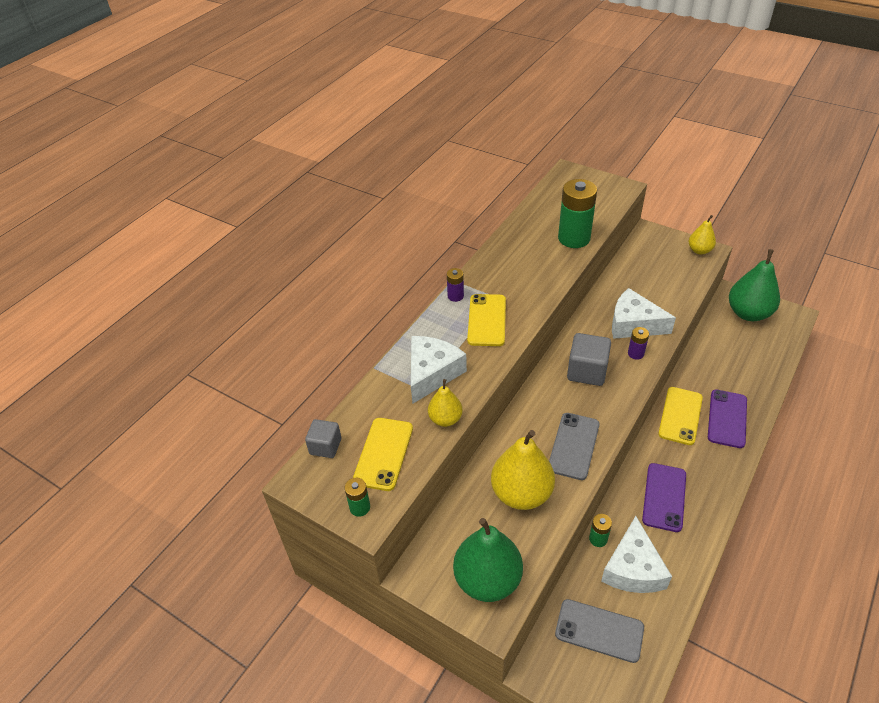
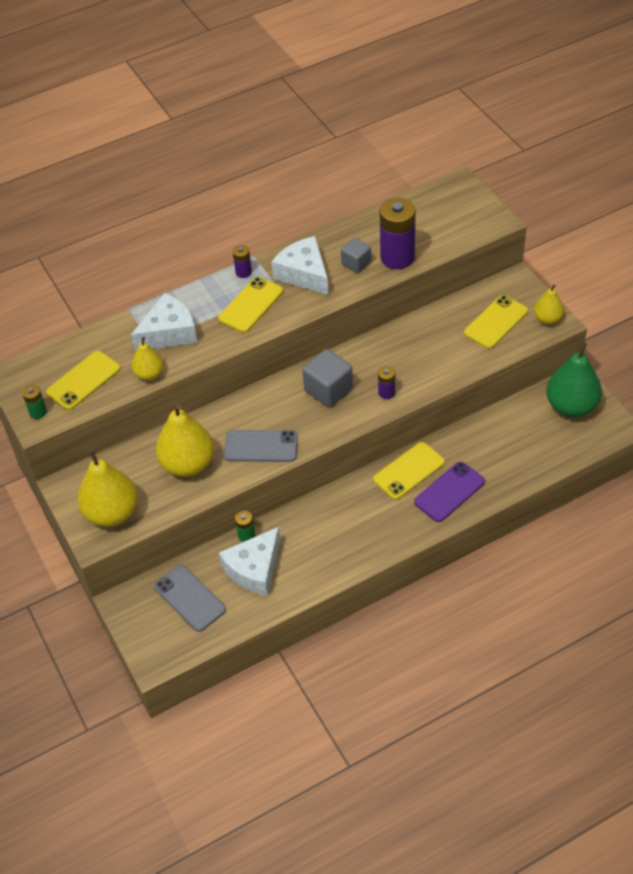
camera: 30 degrees right, 5 degrees up
(325, 446) = (47, 357): grey cube -> grey cube (356, 263)
(487, 580) = (112, 513): green pear -> yellow pear
(573, 446) = (261, 446): grey phone -> grey phone turned 45 degrees clockwise
(574, 238) = (397, 257): green battery -> purple battery
(633, 324) = (410, 365): white cheese -> white cheese (304, 274)
(664, 497) = (330, 529): purple phone -> none
(665, 267) = (496, 322): none -> yellow phone

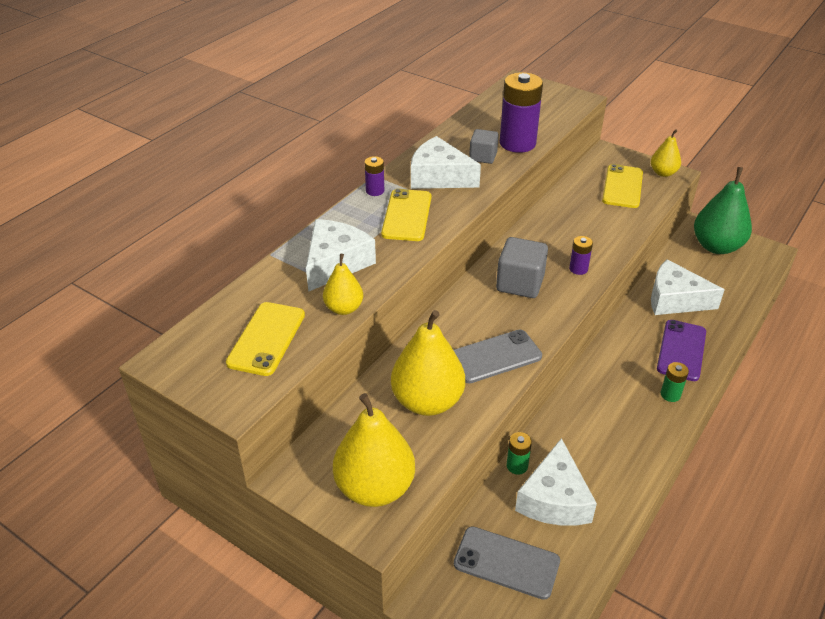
camera: 30 degrees left, 10 degrees down
(38, 412) = (229, 390): green battery -> green battery (670, 394)
(409, 471) = (627, 344): yellow phone -> none
(485, 445) = (675, 299): none -> white cheese

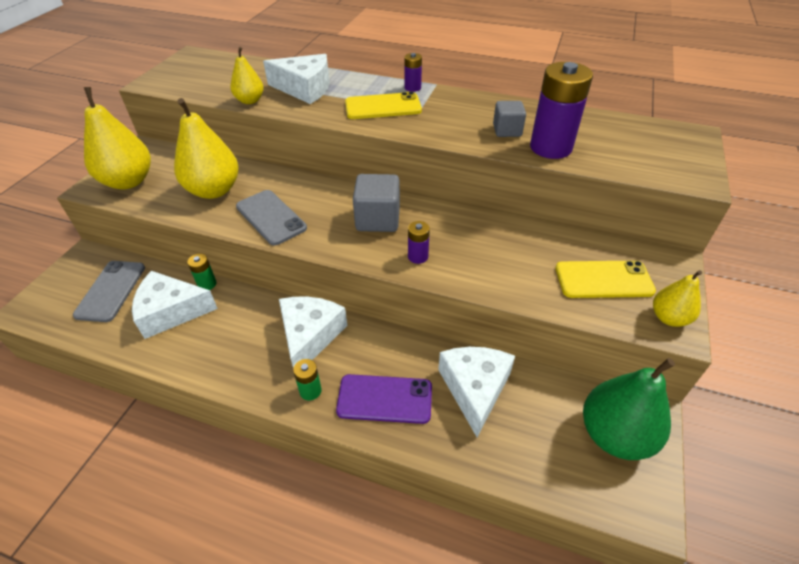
camera: 75 degrees right, 5 degrees up
(266, 338) = (213, 80): yellow phone -> none
(439, 177) = (454, 113): white cheese -> white cheese (310, 336)

